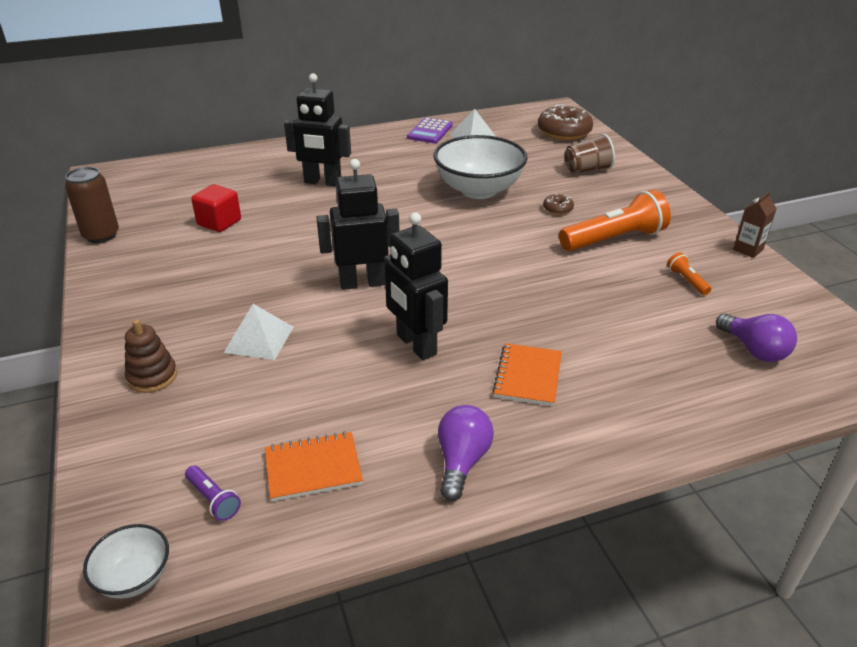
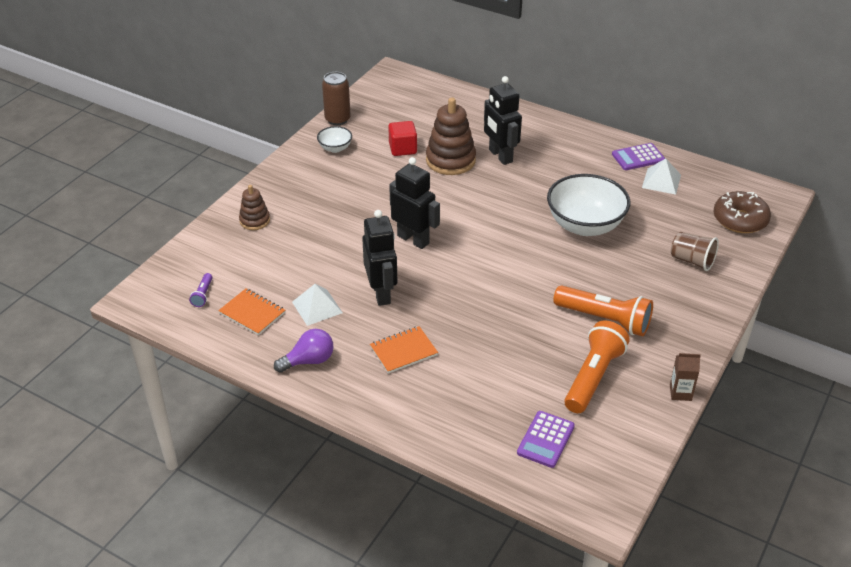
camera: 50 degrees right, 5 degrees up
(134, 577) = (144, 302): white bowl -> white bowl (335, 148)
(259, 339) = (320, 235): white pyramid -> white pyramid (317, 307)
(283, 207) = (450, 160): none -> brown stacking toy
(416, 345) = (381, 293): black robot -> black robot turned 150 degrees clockwise
(558, 209) = (610, 274): brown donut -> none
(686, 281) = (593, 377): orange flashlight -> orange flashlight, size x2.26
(754, 350) = (545, 439): purple light bulb -> purple calculator

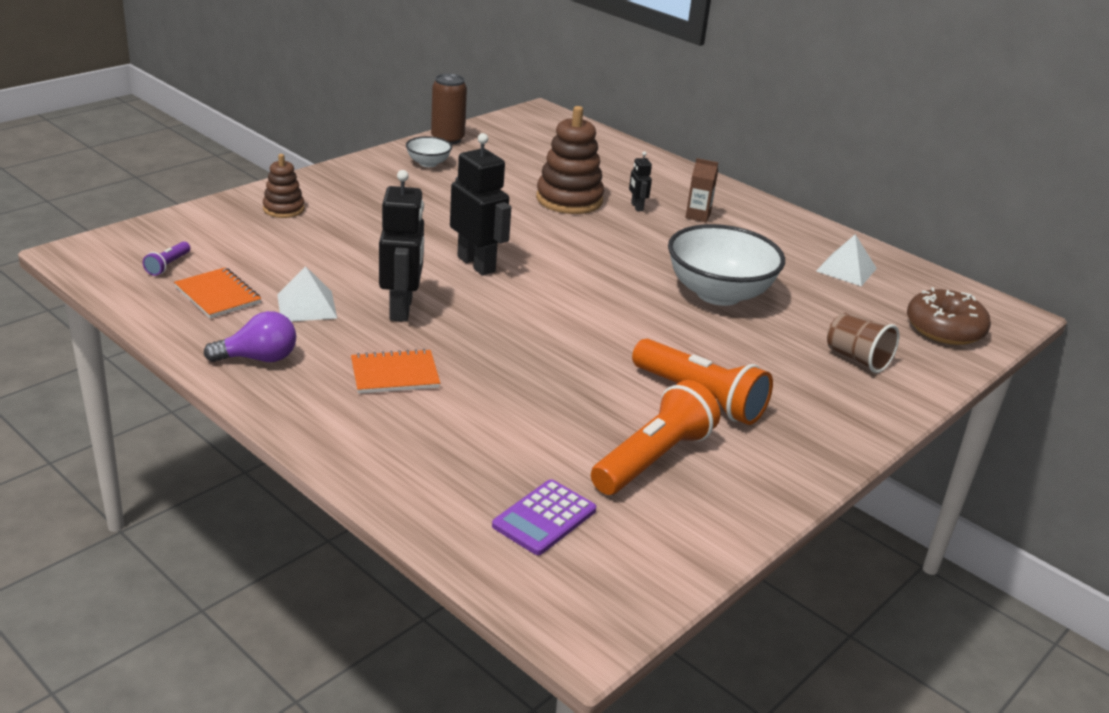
camera: 10 degrees right, 10 degrees down
(403, 149) = (513, 178): red cube -> none
(500, 156) = (636, 207): black robot -> black robot, size x0.48
(638, 157) = (823, 241): purple calculator -> none
(680, 392) = (778, 505): brown carton -> brown carton (698, 216)

